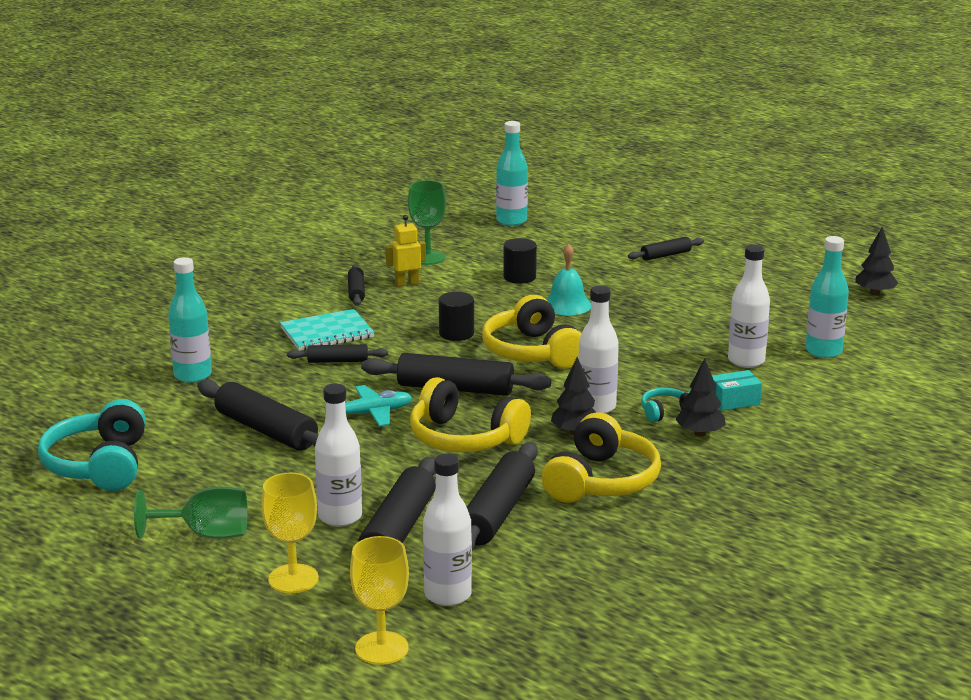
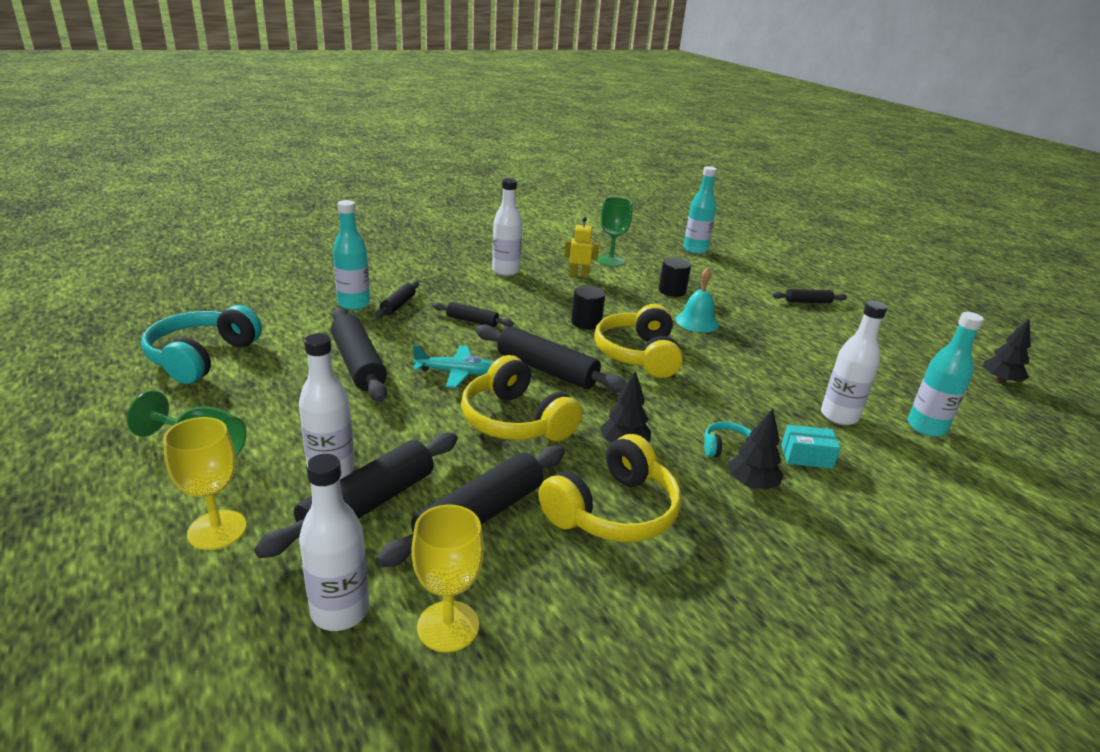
camera: 20 degrees right, 5 degrees up
(327, 333) = (485, 297): turquoise notebook -> none
(356, 292) = (536, 272): black rolling pin -> black rolling pin (398, 305)
(381, 648) = (200, 667): yellow goblet -> yellow goblet (448, 626)
(596, 407) = (662, 423): white bottle -> white bottle (505, 271)

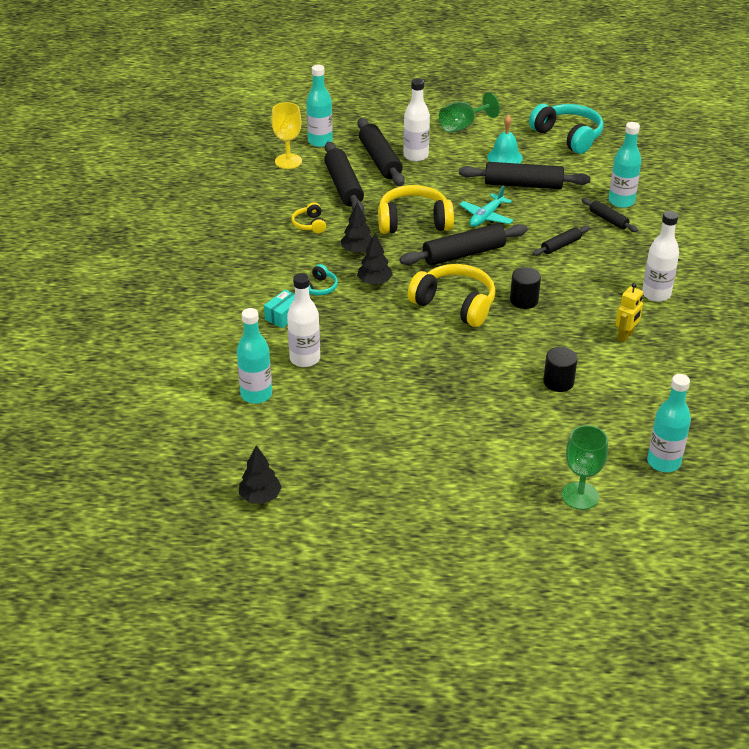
camera: 125 degrees right, 10 degrees up
(217, 530) = (395, 123): yellow goblet -> none
(340, 611) = (320, 141): white bottle -> turquoise bottle
(610, 261) = (655, 374): green goblet -> green goblet (580, 496)
(613, 511) = (309, 224): yellow headphones -> yellow headphones, size x0.49
(697, 322) = (487, 365): turquoise bell -> turquoise bell (505, 157)
(751, 484) = (283, 279): black tree -> black tree (374, 282)
(808, 302) = (480, 471): black rolling pin -> none

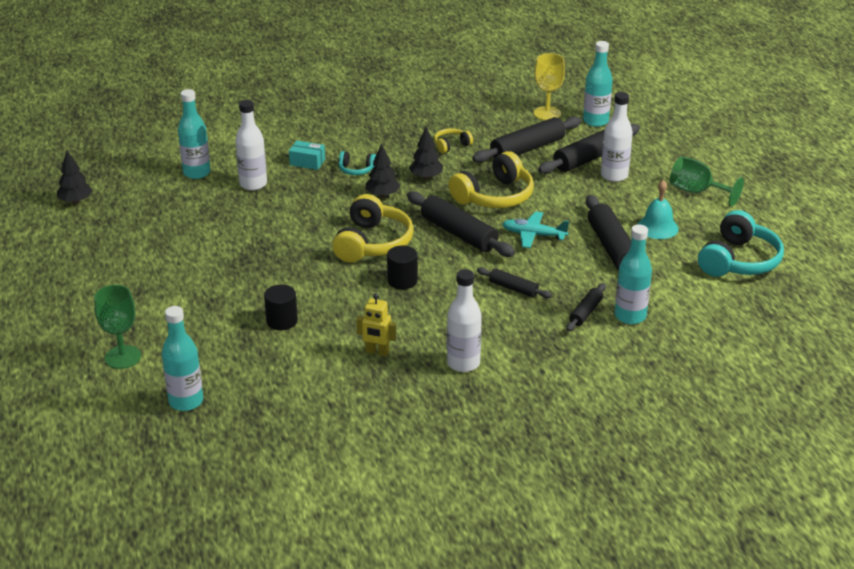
camera: 70 degrees right, 5 degrees down
(413, 222) = (494, 196): yellow headphones -> yellow headphones turned 75 degrees clockwise

